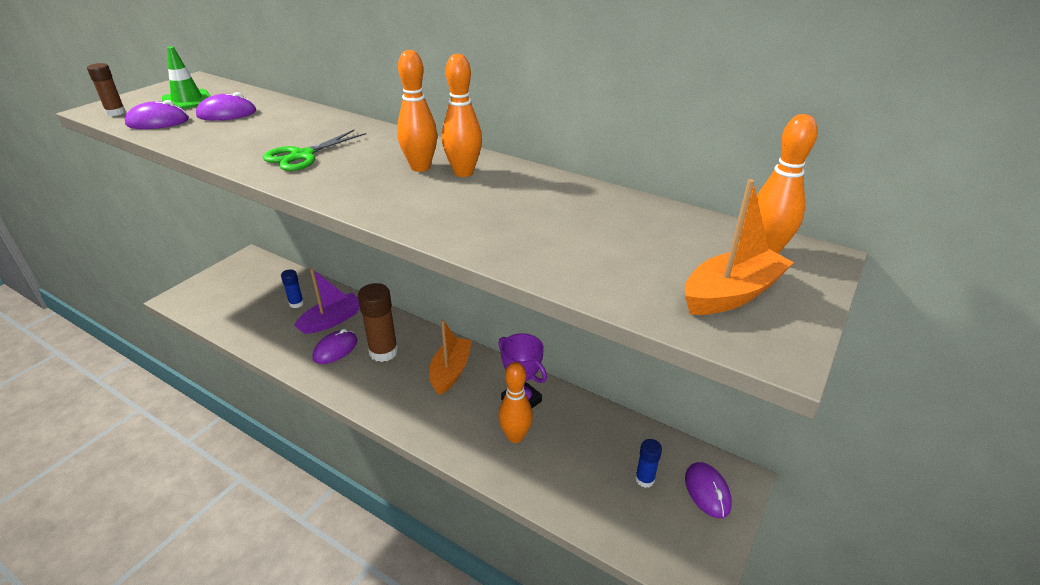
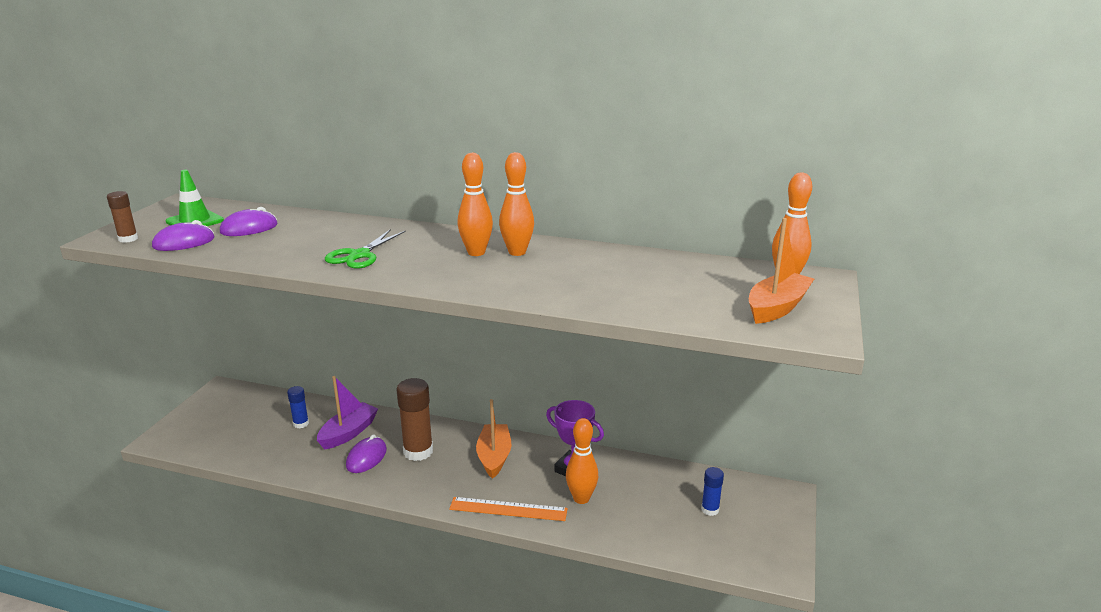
camera: 15 degrees left, 10 degrees down
(439, 433) = (508, 509): none -> orange ruler
(707, 491) = (765, 508): purple mouse -> none

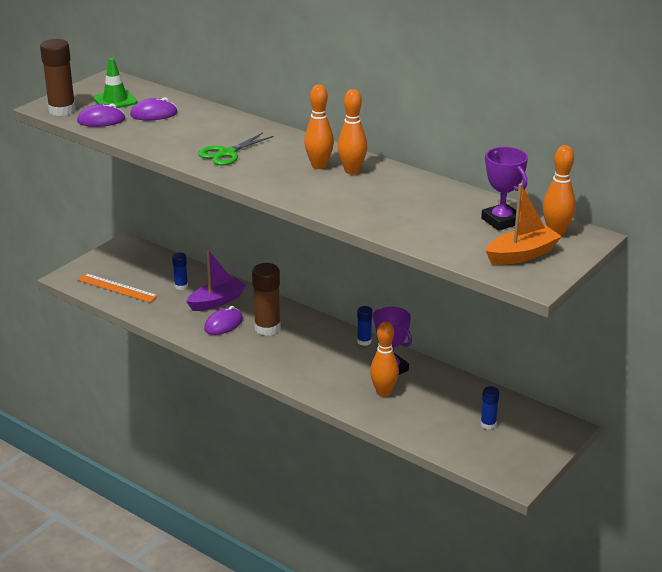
camera: 20 degrees right, 5 degrees up
(128, 239) = (62, 110): brown glue stick -> brown glue stick, size x1.84
(494, 457) = (328, 345): orange boat -> none
(508, 509) = (319, 387): orange ruler -> orange ruler (117, 288)
(529, 444) = (364, 341): none -> blue glue stick
(720, 276) = (501, 221): none -> purple trophy

